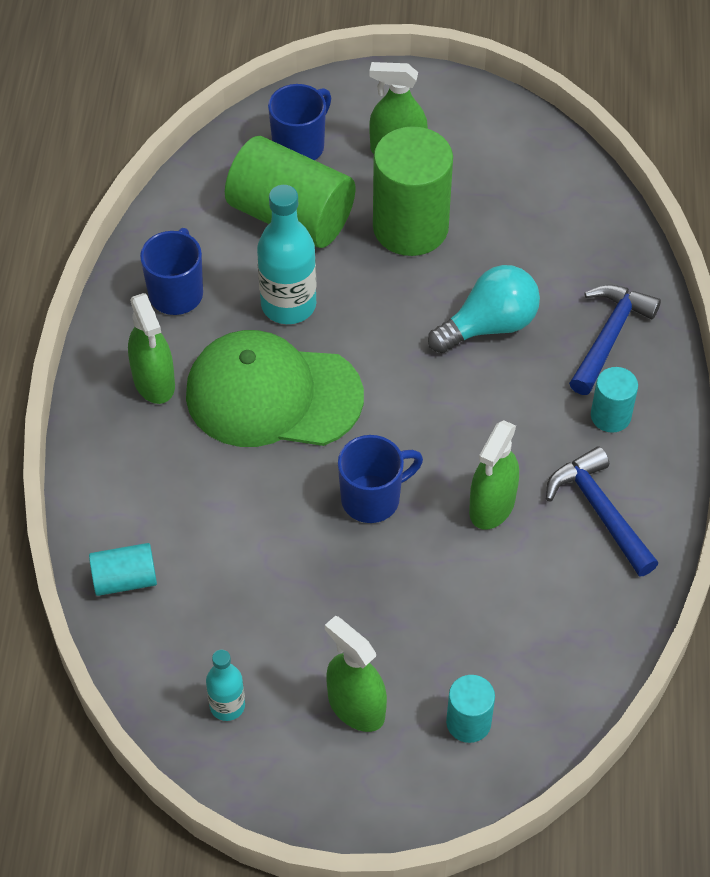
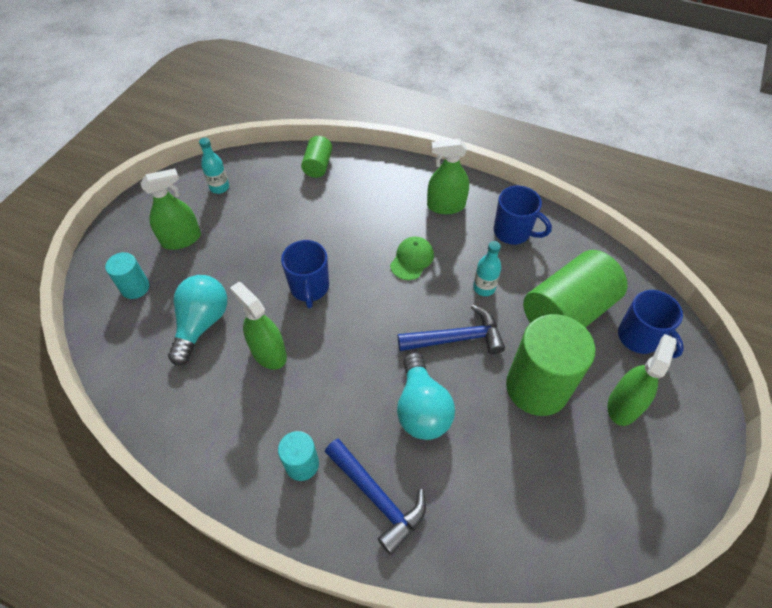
camera: 110 degrees right, 0 degrees up
(125, 579) = (318, 165): turquoise cylinder -> green cylinder
(273, 395) = (412, 259): green cap -> green cap, size x0.43
(288, 305) = (484, 288): turquoise bottle -> turquoise bottle, size x0.56
(486, 603) = (202, 324): none -> turquoise light bulb
(600, 511) = (227, 420): blue hammer -> blue hammer (456, 338)

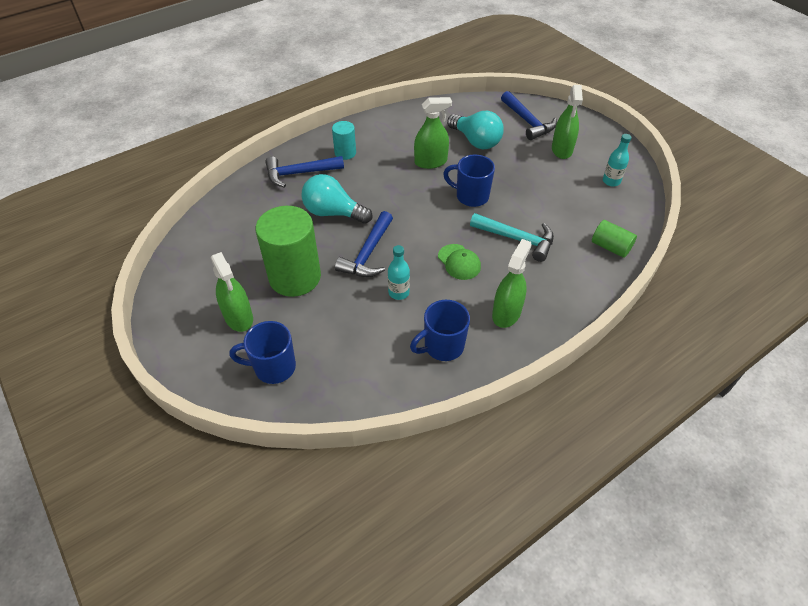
camera: 120 degrees right, 5 degrees down
(135, 287) = (527, 122): turquoise cylinder -> blue hammer
(351, 229) = (517, 239): none -> turquoise hammer
(567, 312) = (335, 333): green cylinder -> none

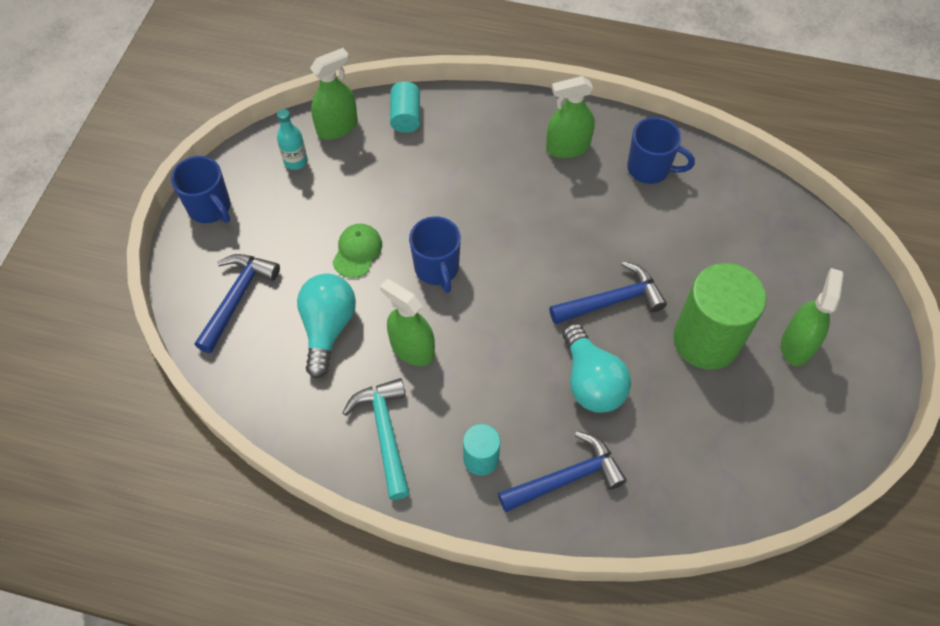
camera: 130 degrees left, 10 degrees up
(273, 367) = (804, 270): blue mug -> blue mug (210, 208)
(300, 173) = (566, 478): blue hammer -> blue hammer turned 60 degrees counterclockwise
(398, 292) = (630, 239): turquoise bottle -> none
(459, 262) = (543, 218): green cap -> green cap (357, 251)
(517, 239) = (465, 191): turquoise hammer -> turquoise hammer (385, 433)
(562, 149) = (271, 232): green spray bottle -> green spray bottle (337, 127)
(610, 247) = (406, 116): green cylinder -> turquoise cylinder

